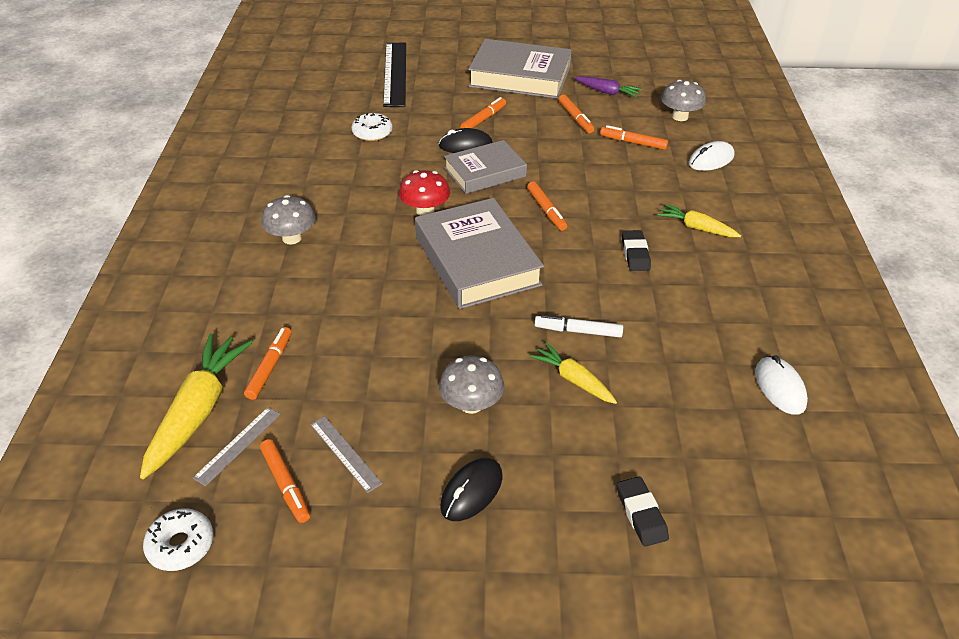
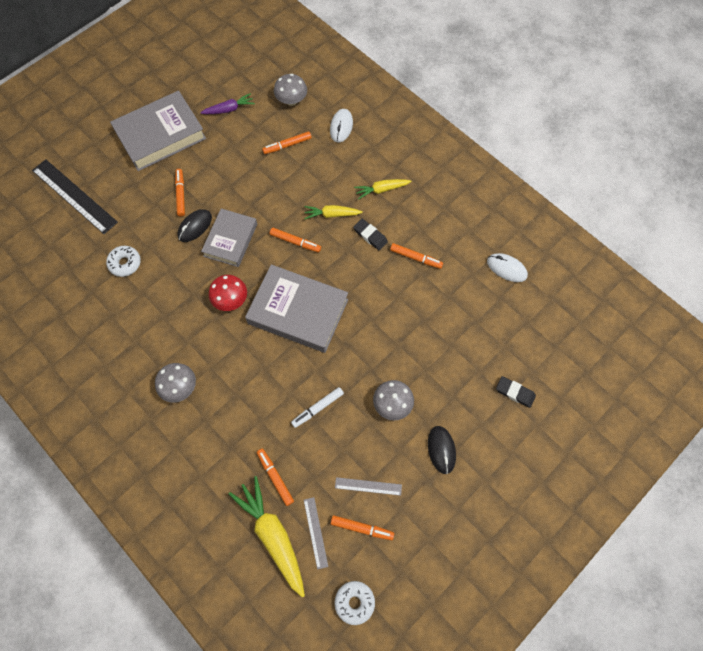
camera: 45 degrees left, 25 degrees up
(573, 379) = (420, 346): yellow carrot -> yellow carrot (331, 214)
(575, 118) = (234, 149): orange marker -> orange marker (416, 258)
(578, 331) = (394, 314): white marker -> white marker (317, 408)

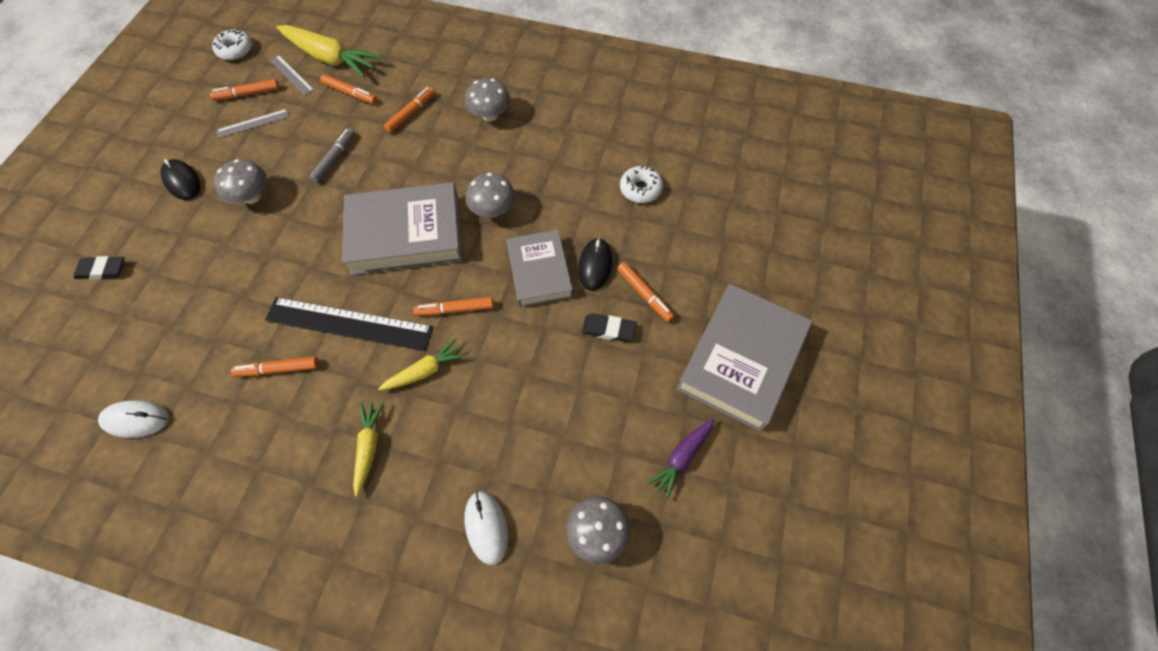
camera: 150 degrees right, 5 degrees down
(74, 196) = (767, 227): black ruler -> black ruler (349, 323)
(230, 300) = (493, 210): red mushroom -> grey mushroom
(287, 145) = (552, 444): orange marker -> orange marker (411, 113)
(317, 408) = (335, 159): white marker -> grey marker
(370, 236) = (356, 368): black eraser -> black eraser (609, 329)
(381, 190) = (369, 447): yellow carrot -> yellow carrot turned 45 degrees counterclockwise

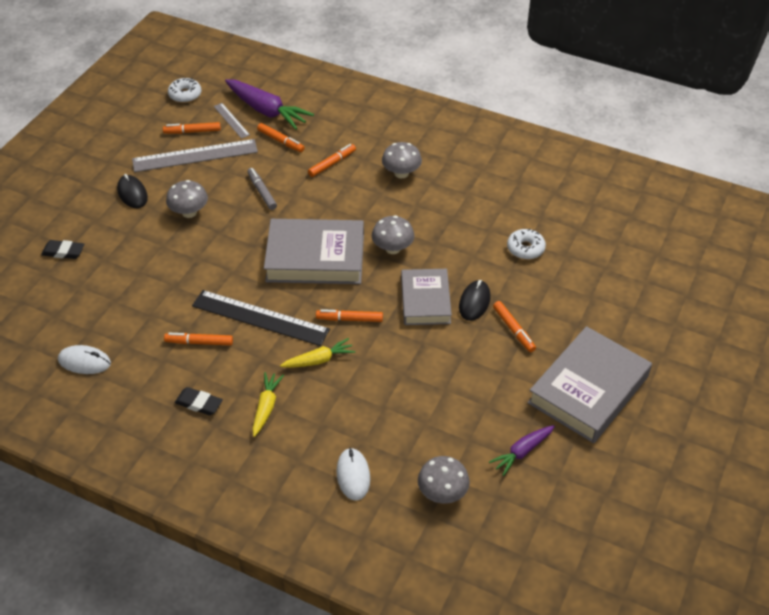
camera: 10 degrees right, 15 degrees down
(253, 123) = (195, 155): grey ruler -> grey ruler, size x1.99
(331, 58) = (267, 111): yellow carrot -> purple carrot
(335, 159) = (262, 192): grey marker -> grey marker turned 60 degrees counterclockwise
(609, 329) = (477, 351): black eraser -> black eraser (199, 403)

